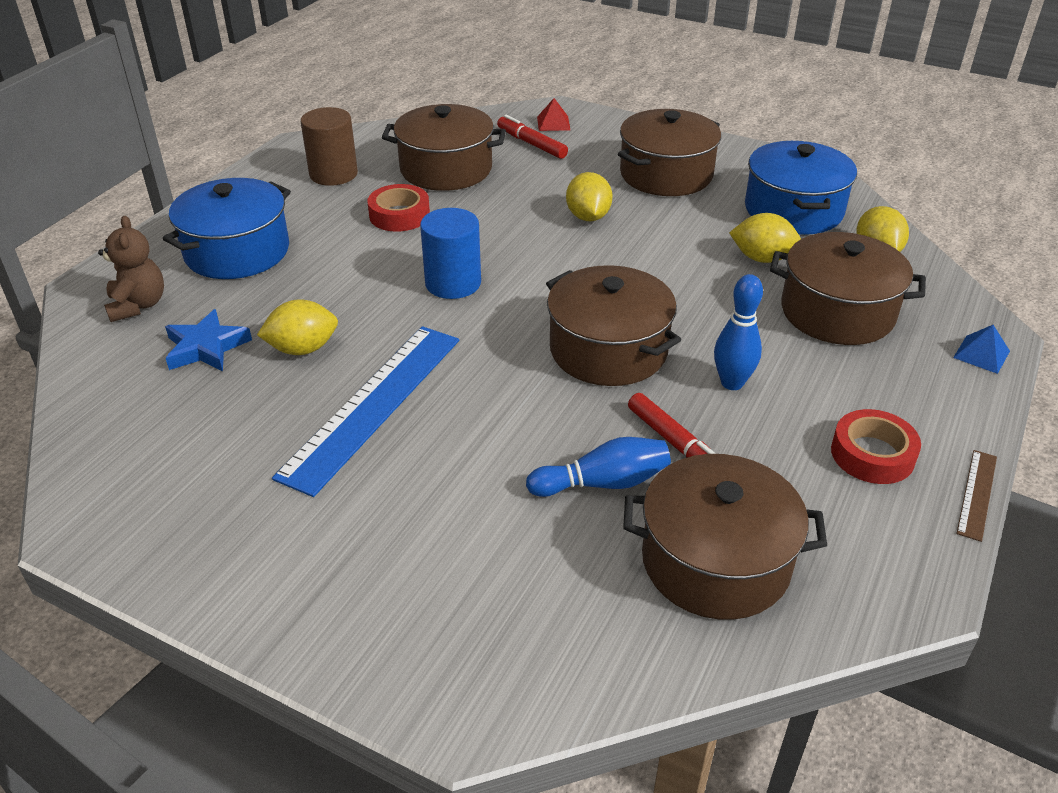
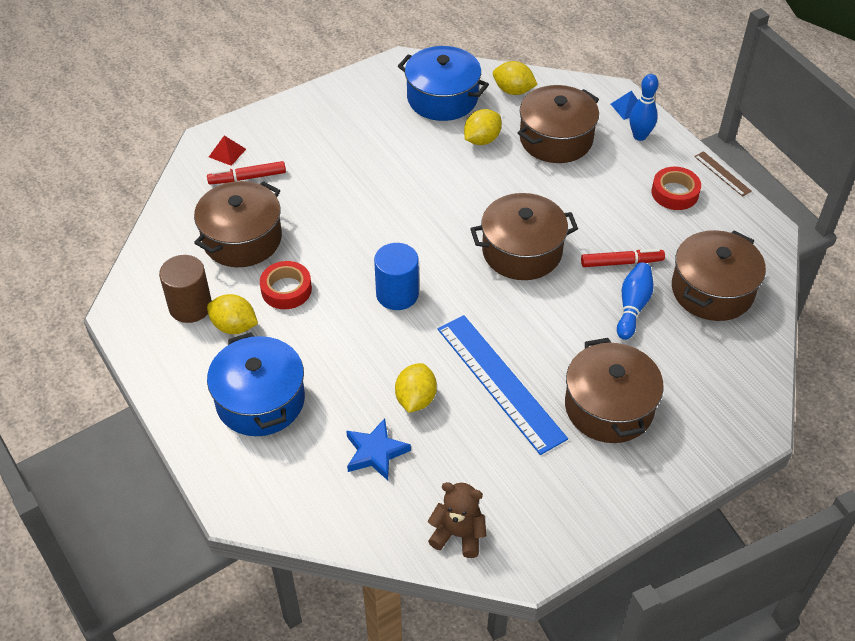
camera: 60 degrees left, 10 degrees up
(138, 305) = (290, 481): brown teddy bear -> brown teddy bear (458, 534)
(588, 217) = (371, 194): yellow lemon -> yellow lemon (234, 326)
(666, 174) = (351, 131): brown pot -> brown pot (609, 407)
(732, 383) = (586, 214): blue bowling pin -> blue bowling pin (639, 136)

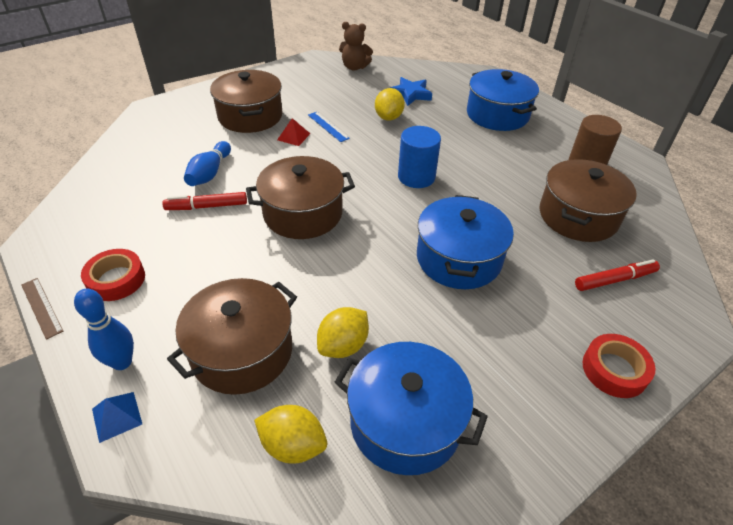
camera: 175 degrees right, 5 degrees down
(227, 153) = (660, 312): red pyramid -> red pyramid (293, 136)
(234, 326) = (542, 153): yellow lemon -> none
(286, 289) = (513, 177): red tape -> red tape (614, 370)
(377, 200) = (458, 258): none -> blue pot
(499, 382) = (328, 126): blue ruler -> blue ruler, size x0.44
(712, 290) = (131, 187): brown pot -> none

